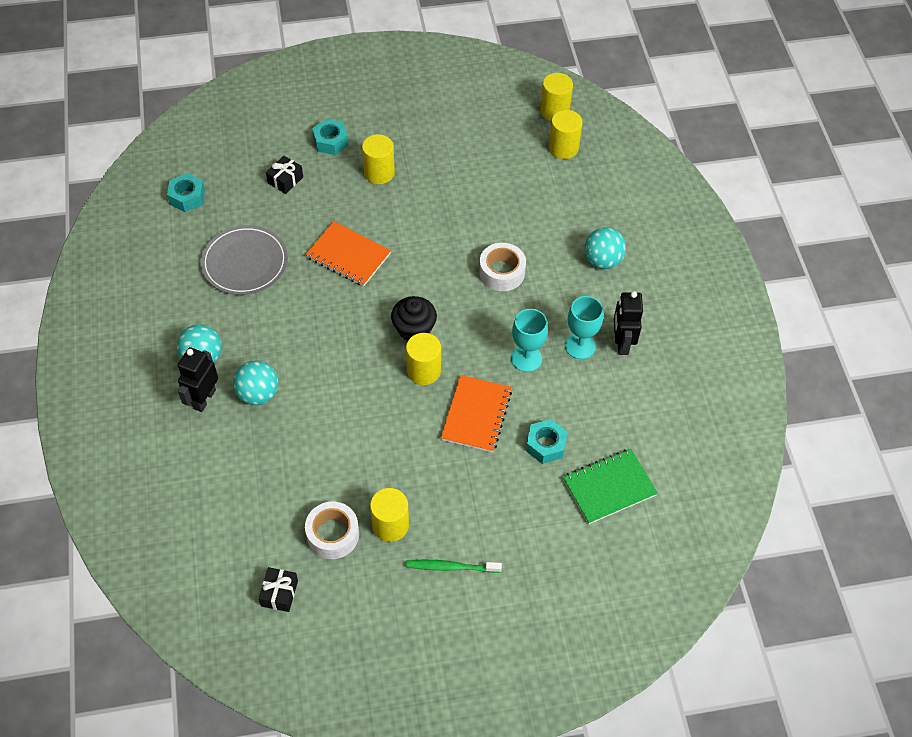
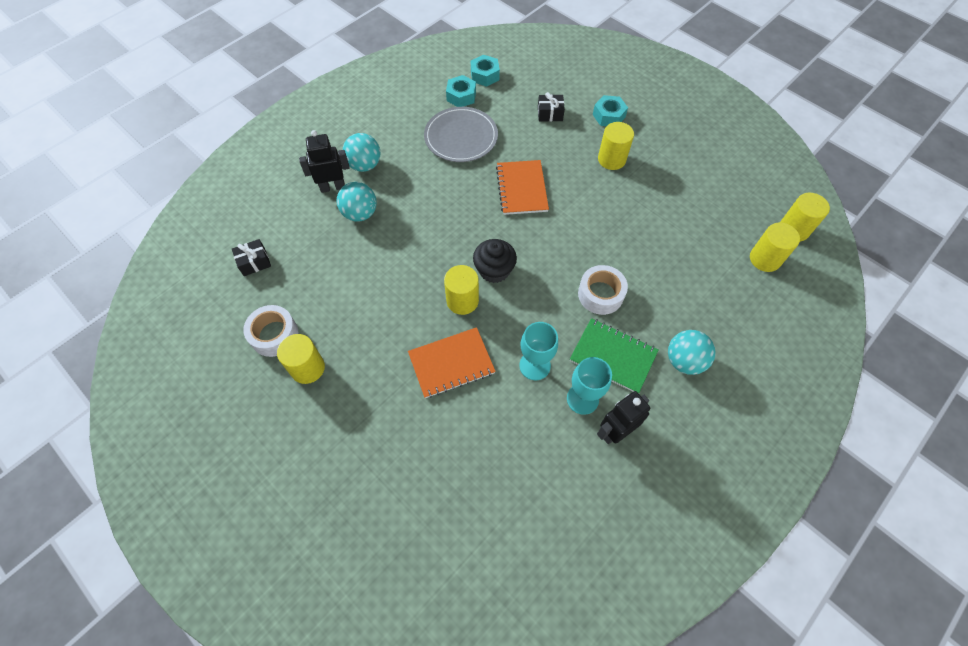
camera: 55 degrees right, 5 degrees up
(279, 593) = (203, 333): black gift -> black gift (254, 262)
(450, 567) = (297, 436): green toothbrush -> none
(546, 445) = (463, 435): turquoise nut -> turquoise nut (461, 96)
(609, 487) = (459, 516): green notebook -> green notebook (613, 356)

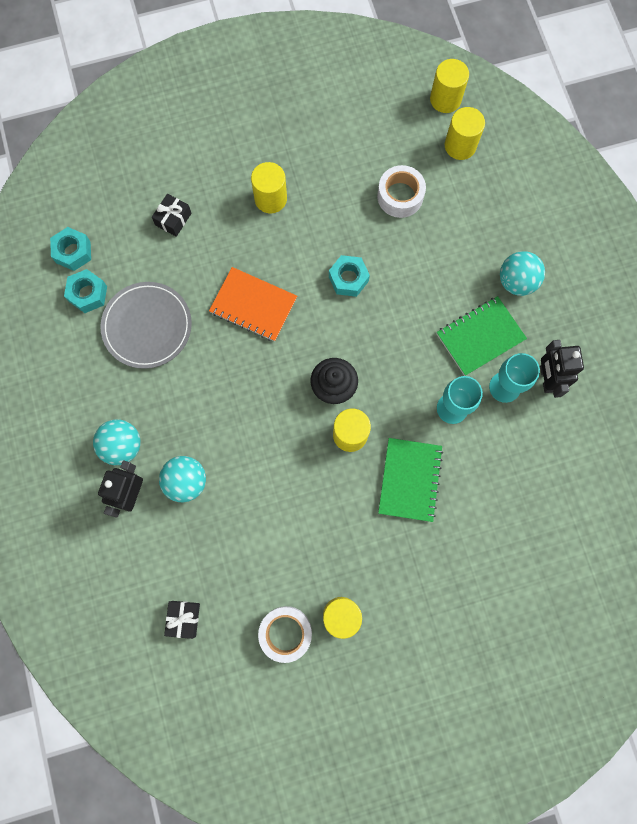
camera: 60 degrees left, 15 degrees up
(451, 363) = (410, 480): orange notebook -> green notebook
(600, 294) = (414, 308): white tape -> white tape (400, 196)
(608, 116) = (214, 165): turquoise nut -> turquoise nut (348, 279)

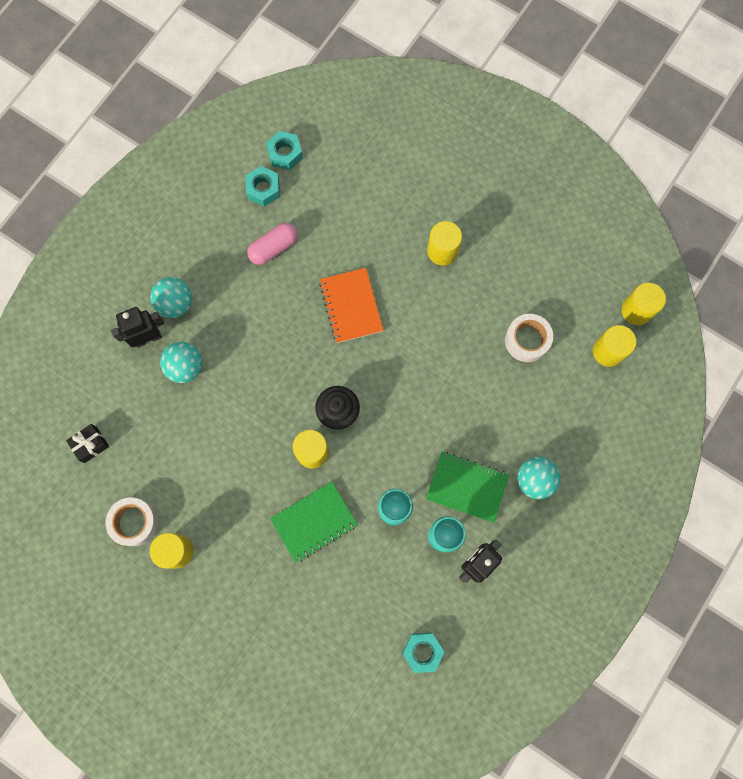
camera: 50 degrees right, 0 degrees up
(147, 326) = (274, 248): grey plate -> pink capsule
(173, 219) = (367, 198): black gift -> none
(348, 279) = (429, 356): turquoise nut -> turquoise nut (422, 651)

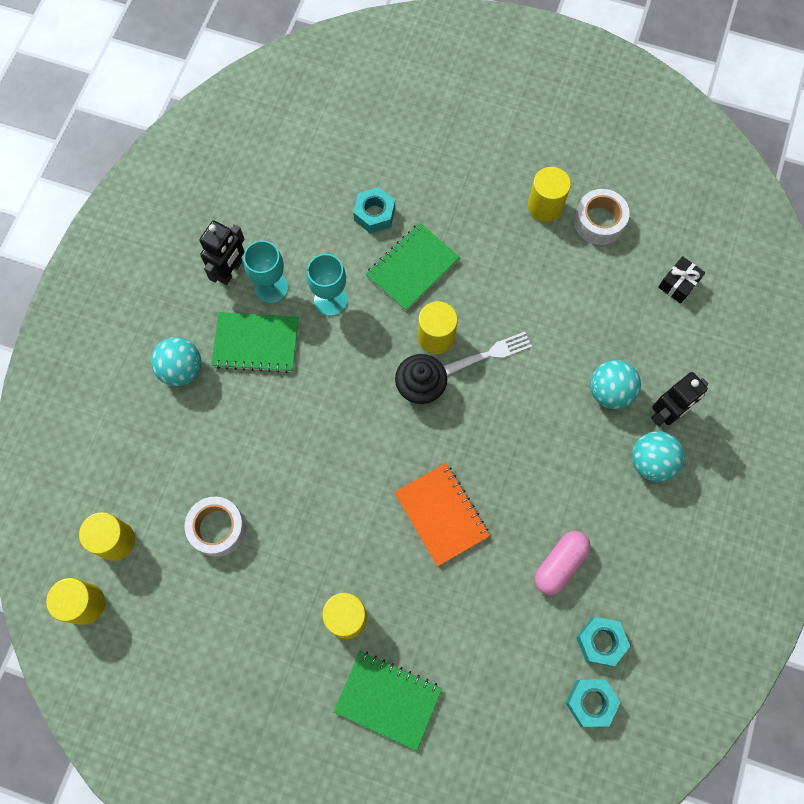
camera: 165 degrees right, 5 degrees down
(270, 425) = (491, 353): none -> white fork
(422, 651) = (268, 178): turquoise nut -> turquoise nut (374, 214)
(426, 190) = (388, 699): none -> green notebook

